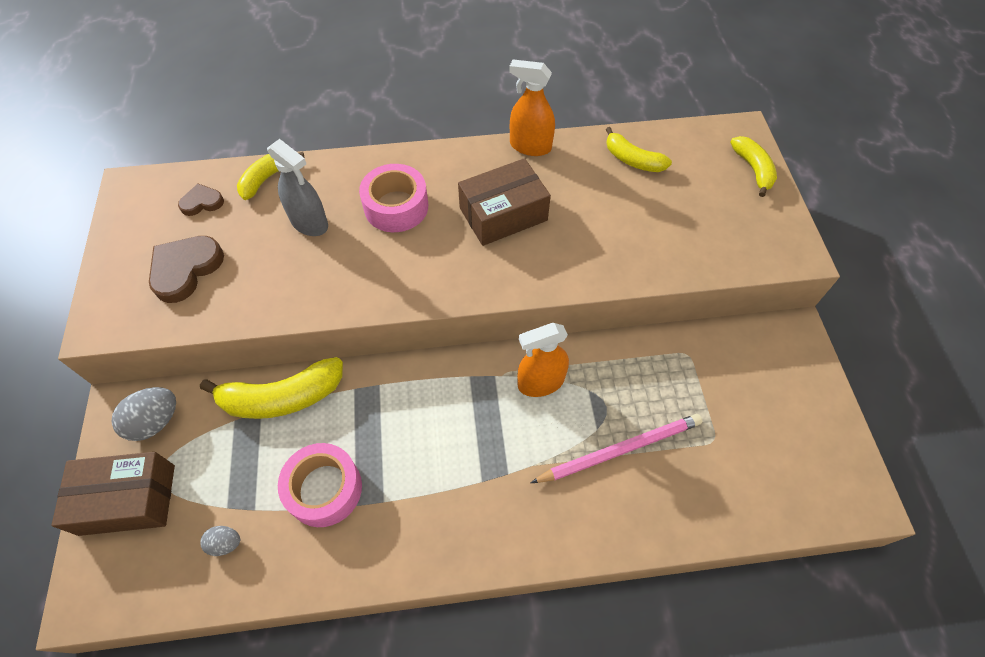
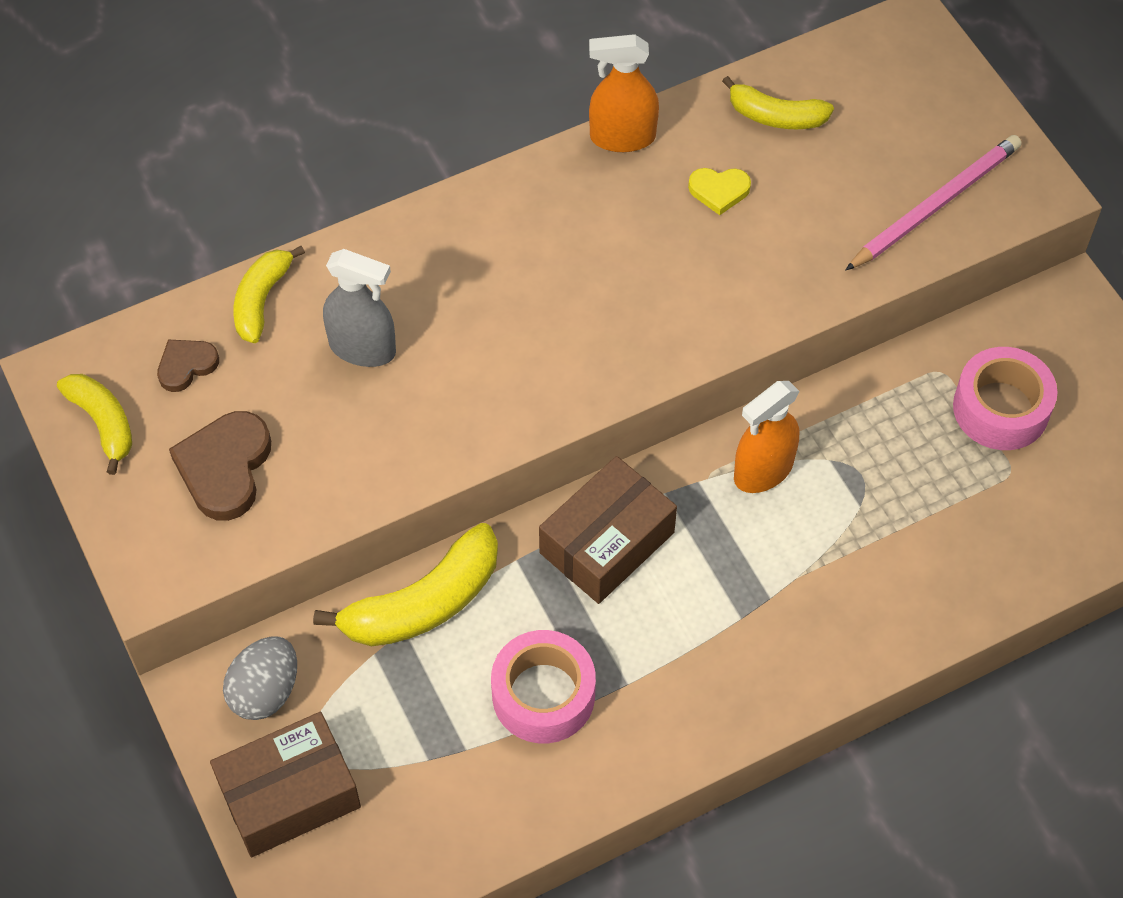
camera: 20 degrees left, 0 degrees up
(225, 543) = (451, 799): grey egg -> none
(396, 207) = (474, 287): pink tape -> pink tape (1001, 408)
(503, 214) = (630, 253): brown box -> brown box (607, 543)
(577, 193) = (719, 191): none -> yellow heart
(620, 449) = (899, 522): pink pencil -> pink pencil (935, 205)
(753, 169) = (945, 83): yellow banana -> yellow banana (103, 423)

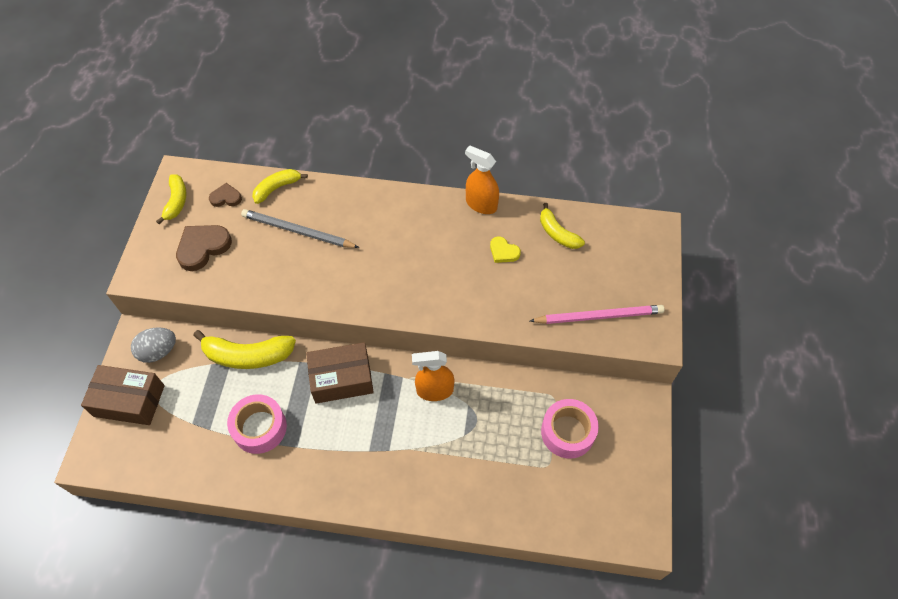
camera: 35 degrees right, 0 degrees up
(363, 348) = (297, 231): grey spray bottle -> grey pencil

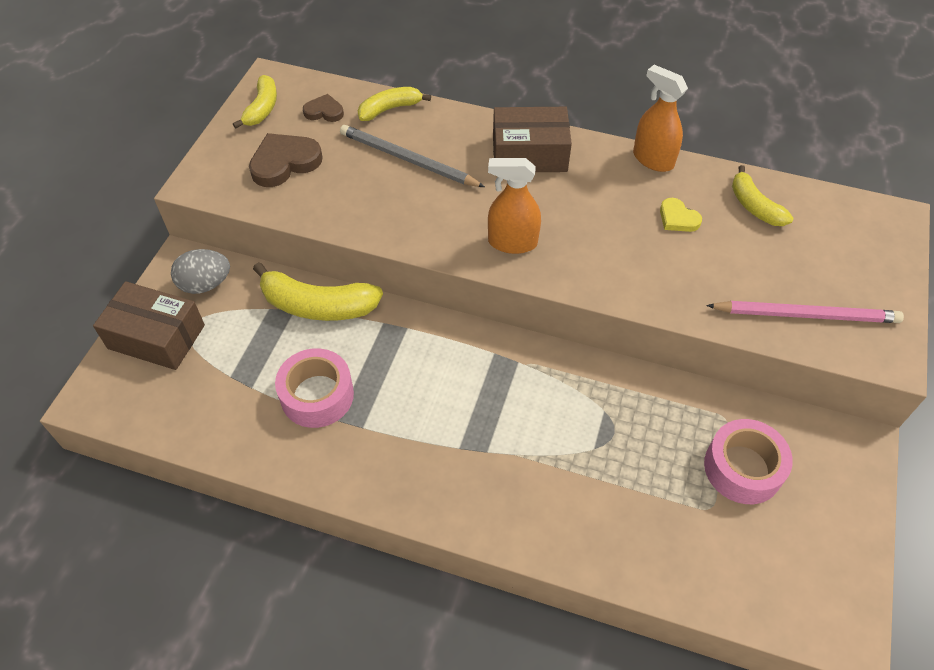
camera: 10 degrees right, 5 degrees down
(342, 379) = (436, 352): brown box -> brown box (529, 153)
(434, 390) = (559, 385): orange spray bottle -> orange spray bottle (512, 242)

